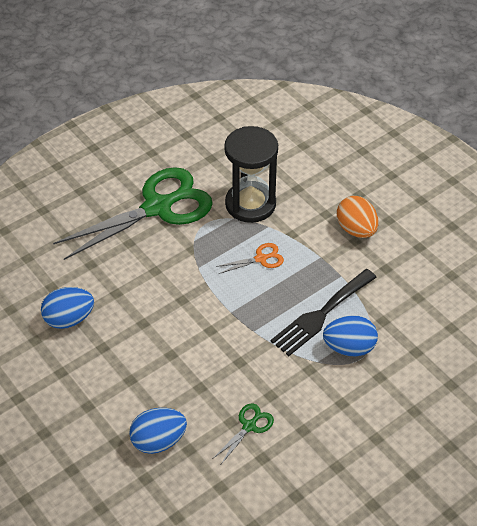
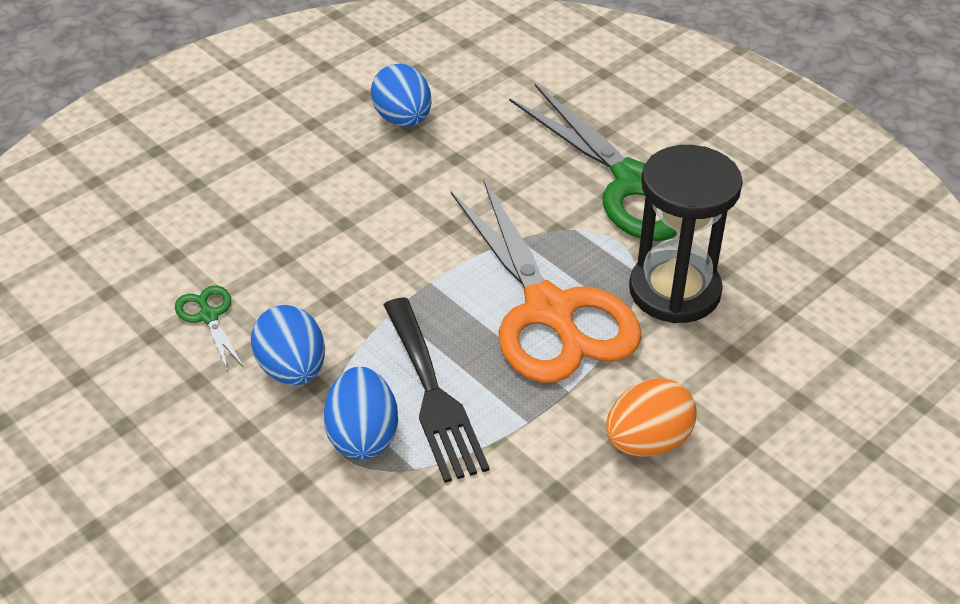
camera: 85 degrees right, 5 degrees down
(158, 441) = (192, 223): blue egg -> blue egg (292, 369)
(249, 426) = (209, 316): green scissors -> green scissors turned 150 degrees counterclockwise
(261, 259) = (549, 311): orange scissors -> orange scissors, size x2.49
(321, 315) = (433, 395): black fork -> black fork turned 150 degrees counterclockwise

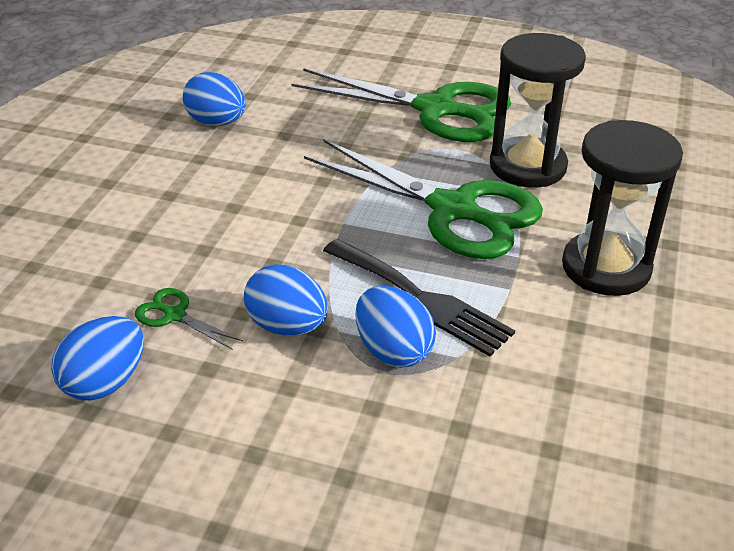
camera: 30 degrees left, 5 degrees down
(109, 356) = (105, 382): none -> blue egg
(549, 311) = (453, 210): orange scissors -> green scissors
(647, 442) = (606, 267): orange egg -> black hourglass

